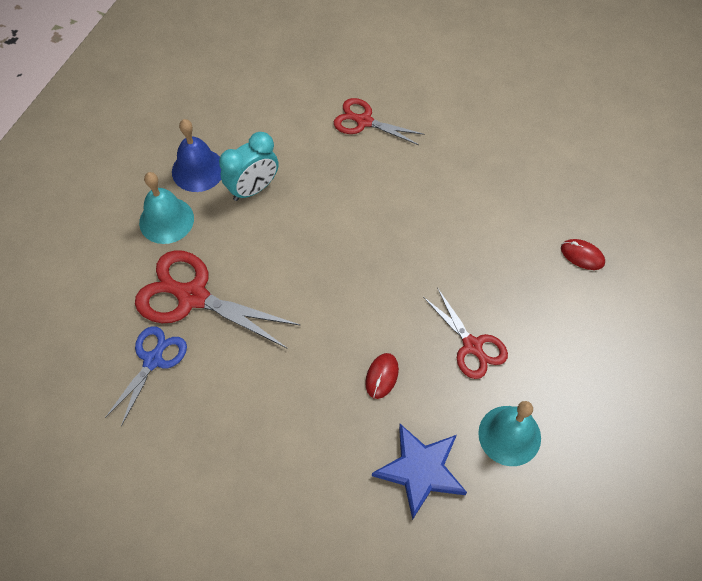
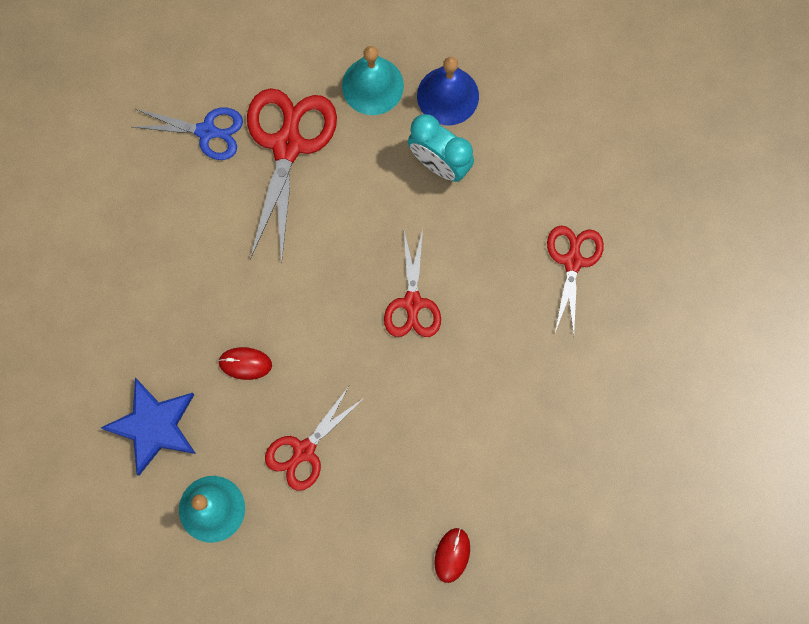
camera: 75 degrees right, 15 degrees up
(365, 235) = (412, 303): none -> red scissors

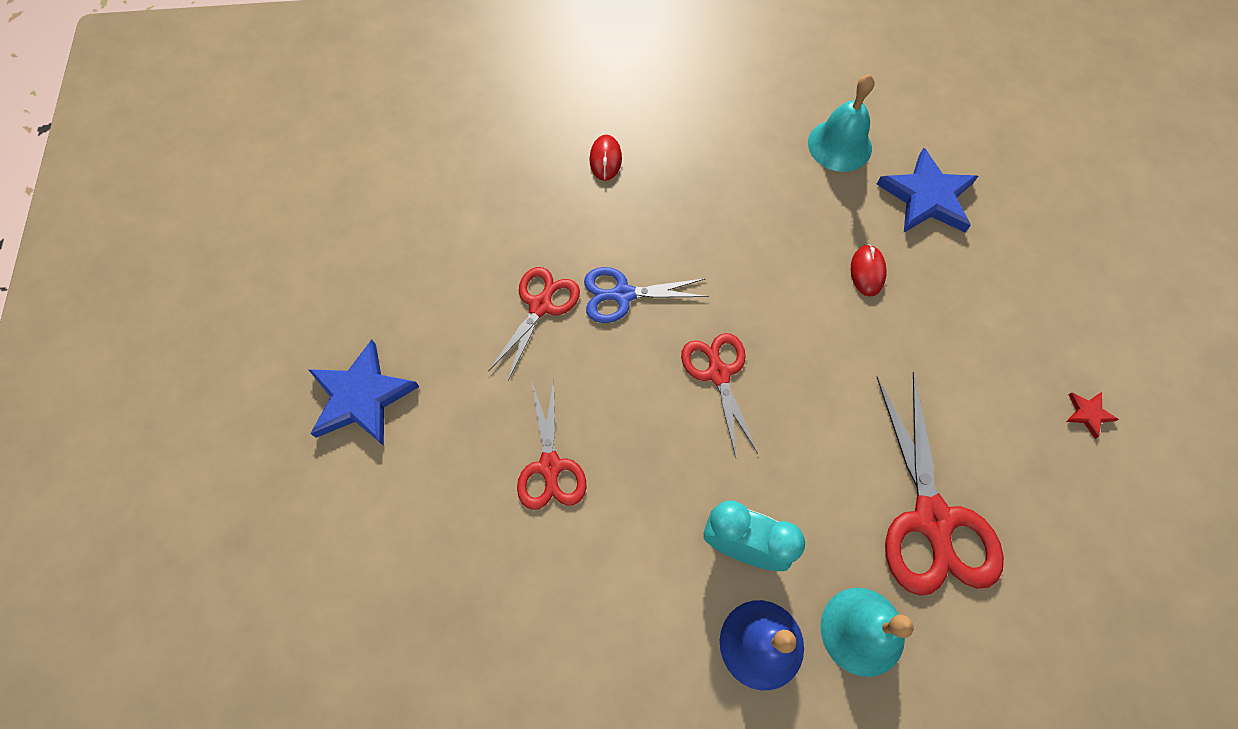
camera: 165 degrees right, 10 degrees down
(122, 190) = (1088, 414): none -> red star
(207, 131) = (1033, 510): blue scissors -> blue scissors (622, 295)
(245, 363) = (867, 271): red mouse -> red mouse turned 75 degrees counterclockwise
(303, 451) = (775, 209): red scissors -> red scissors (541, 305)
(721, 361) = (361, 397): none -> blue star

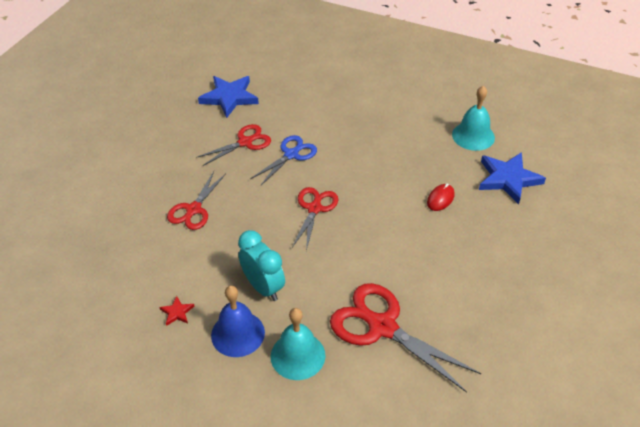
camera: 30 degrees right, 20 degrees down
(361, 397) = (128, 144): blue star -> blue star (229, 97)
(605, 159) = (331, 94): red mouse -> none
(622, 295) = (291, 154): blue scissors -> blue scissors turned 105 degrees clockwise
(932, 520) = (381, 326): red scissors -> red scissors turned 105 degrees clockwise
(1088, 414) = (525, 322): red star -> red star (177, 312)

